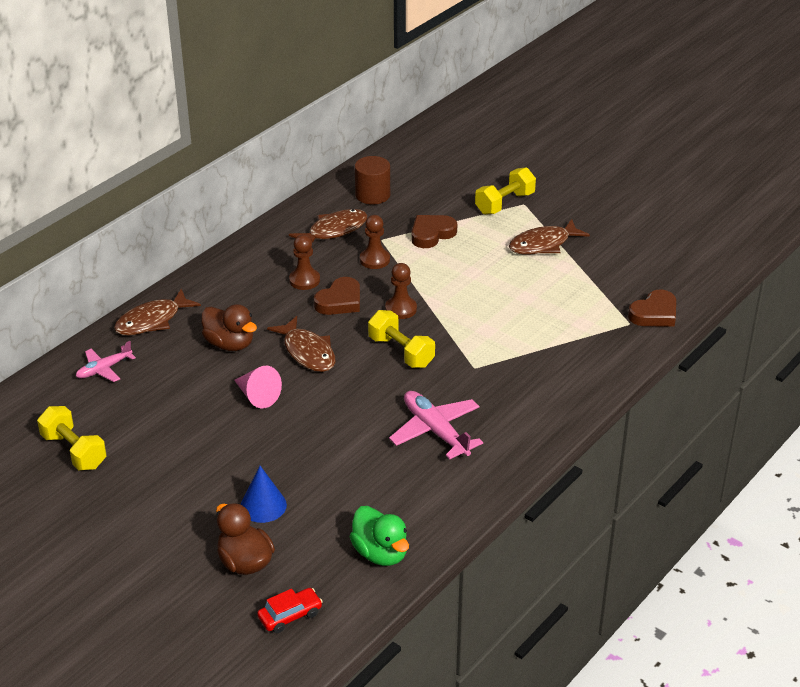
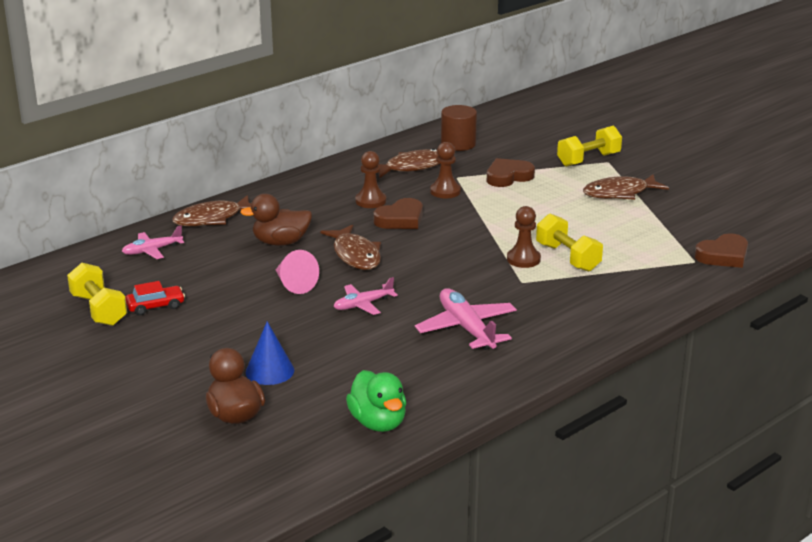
camera: 10 degrees right, 10 degrees down
(230, 344) = (281, 242): brown duck -> brown duck turned 120 degrees clockwise
(290, 615) = (266, 465): red car -> red car (155, 306)
(330, 414) = (363, 305): none -> pink plane
(401, 309) = (460, 230): brown pawn -> brown pawn (523, 259)
(401, 352) = (450, 263): yellow dumbbell -> yellow dumbbell (567, 257)

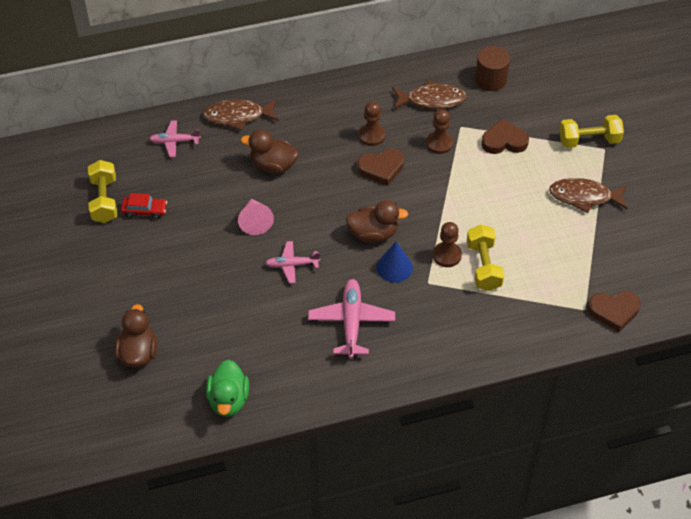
camera: 25 degrees right, 25 degrees up
(270, 371) = (185, 315): blue cone -> blue cone (394, 267)
(355, 255) = (320, 202): brown fish -> none
(433, 263) = (373, 234): none -> brown duck

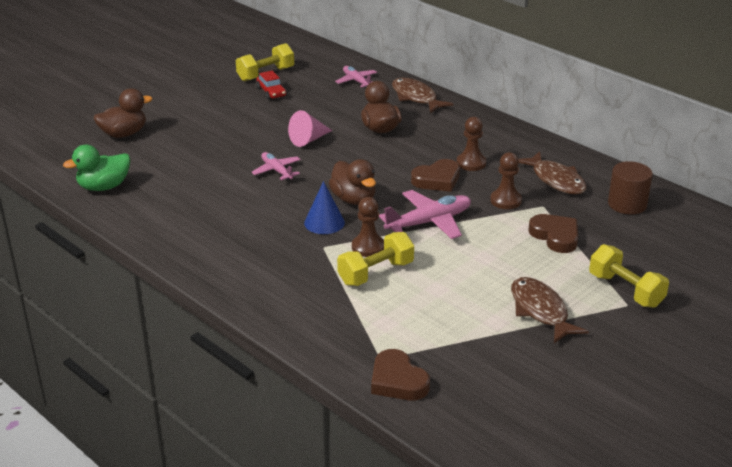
camera: 60 degrees right, 20 degrees down
(351, 322) = (238, 219): pink plane -> pink plane (429, 222)
(381, 168) = (437, 180): brown heart -> brown heart turned 75 degrees counterclockwise

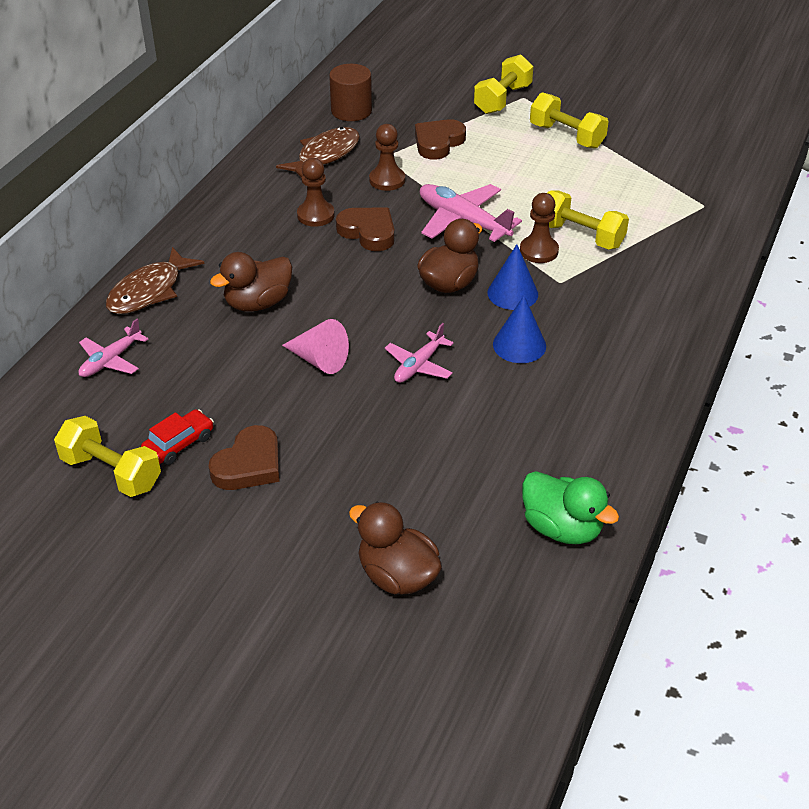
camera: 110 degrees left, 10 degrees up
(267, 211) = (519, 345): none -> blue cone
(397, 381) = (725, 191): brown heart -> brown heart (249, 465)
(540, 311) = (566, 136): brown fish -> yellow dumbbell

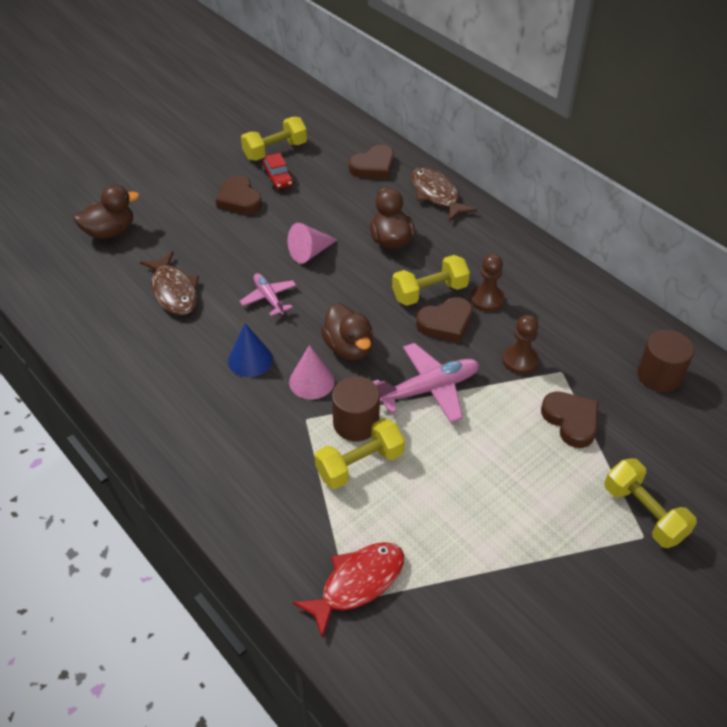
camera: 115 degrees right, 5 degrees up
(111, 360) = (373, 166): pink plane -> brown heart
(325, 155) = (581, 332): brown fish -> brown fish (174, 291)
(512, 293) = (311, 381): blue cone -> pink cone
(539, 251) = (356, 423): brown pawn -> brown cylinder
(562, 528) = (77, 310): green duck -> none
(566, 136) = (541, 539): yellow dumbbell -> yellow dumbbell (429, 292)
(687, 206) = (357, 583): none -> red fish

